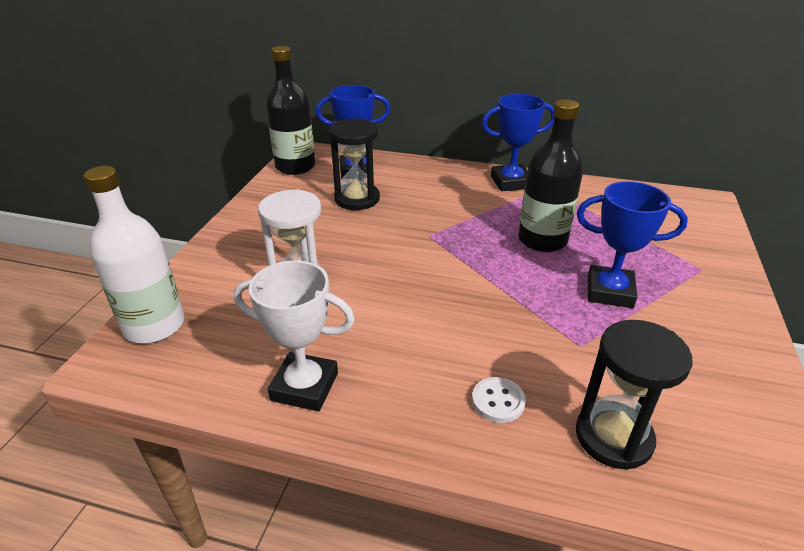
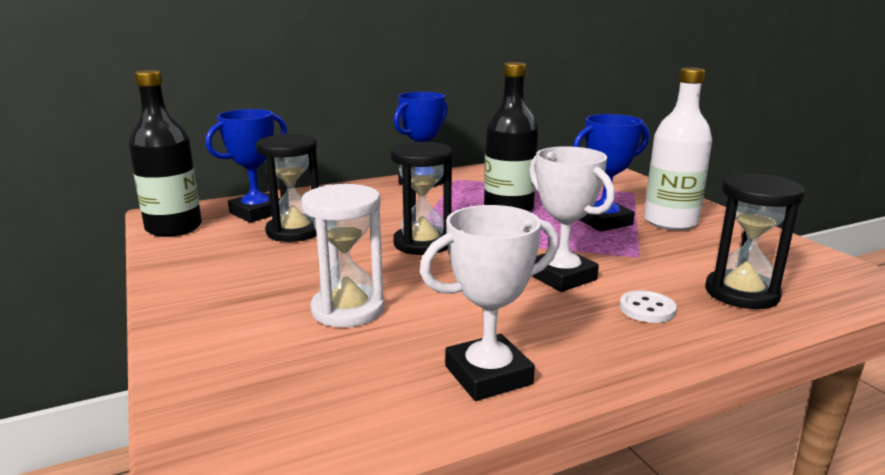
camera: 40 degrees left, 15 degrees down
(154, 325) = (221, 413): white bottle -> white bottle (670, 222)
(423, 248) = (422, 243): none -> black hourglass
(478, 332) = (561, 277): none -> white trophy

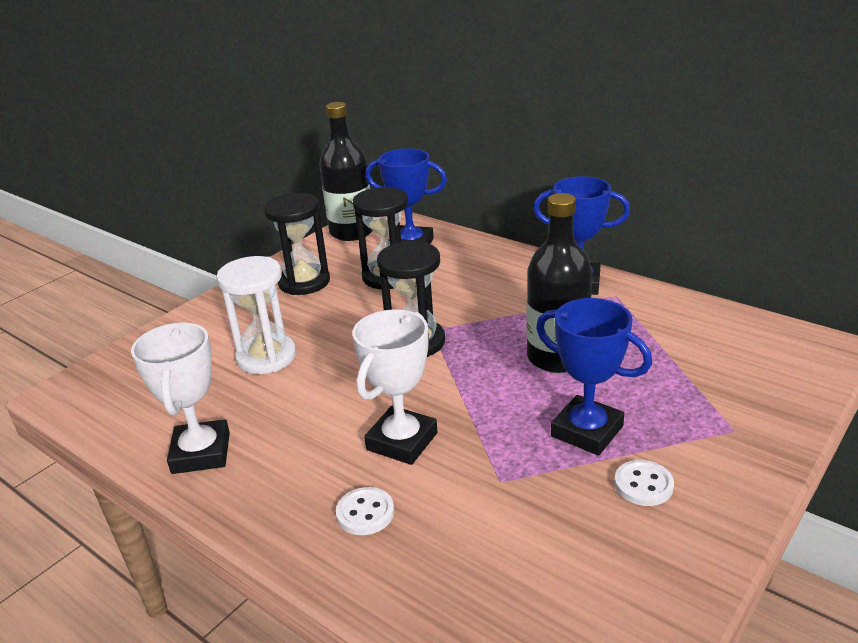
camera: 65 degrees right, 10 degrees up
(488, 375) = (201, 453): white trophy -> white trophy turned 45 degrees clockwise
(670, 222) = (643, 485): white bottle -> white button
(741, 293) = (454, 580): black hourglass -> black hourglass (304, 282)

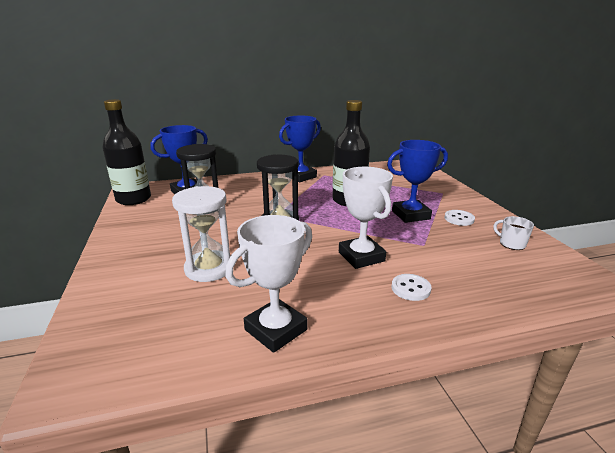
camera: 55 degrees left, 5 degrees down
(201, 453) = (276, 330): white trophy -> white trophy turned 75 degrees counterclockwise
(304, 282) = (152, 229): black hourglass -> none
(621, 574) = (511, 244): none -> white mug

